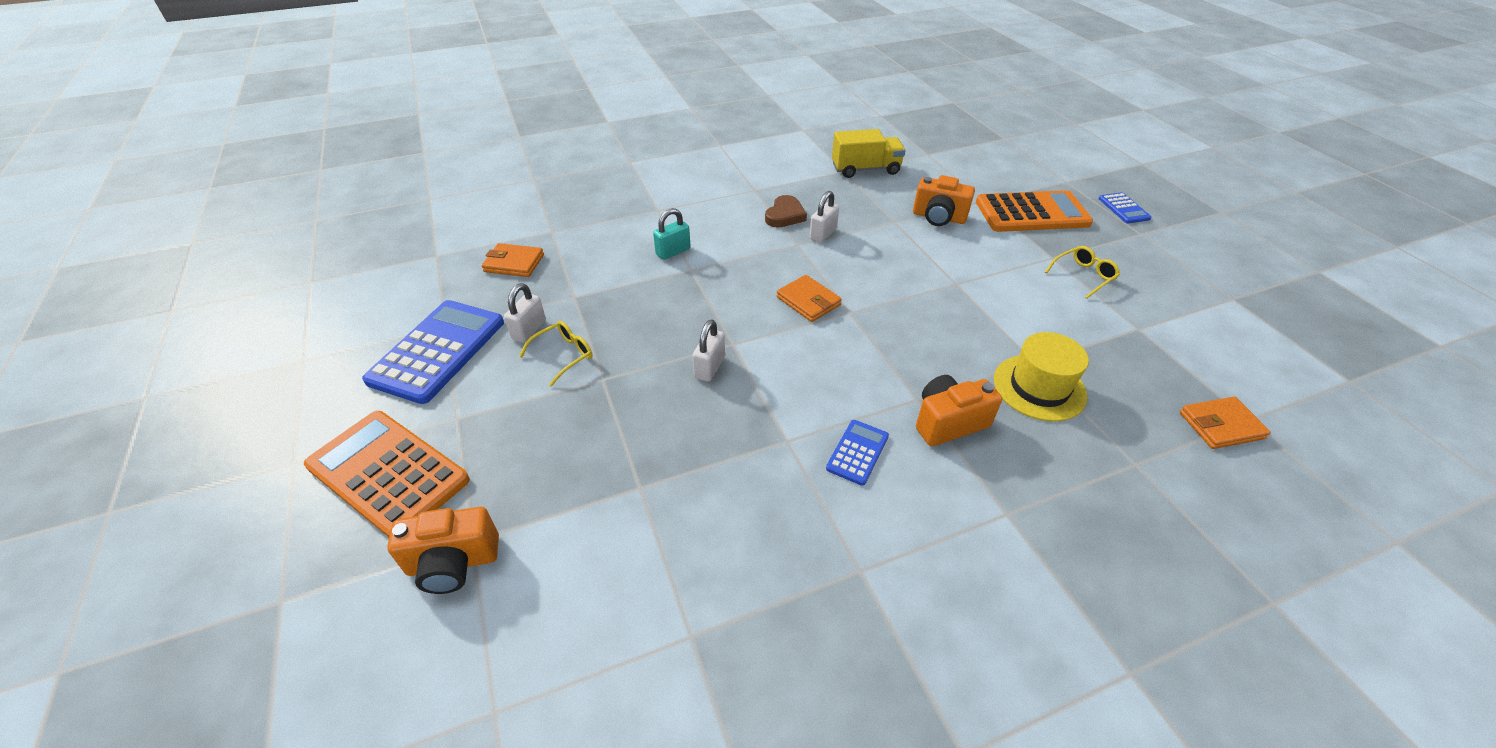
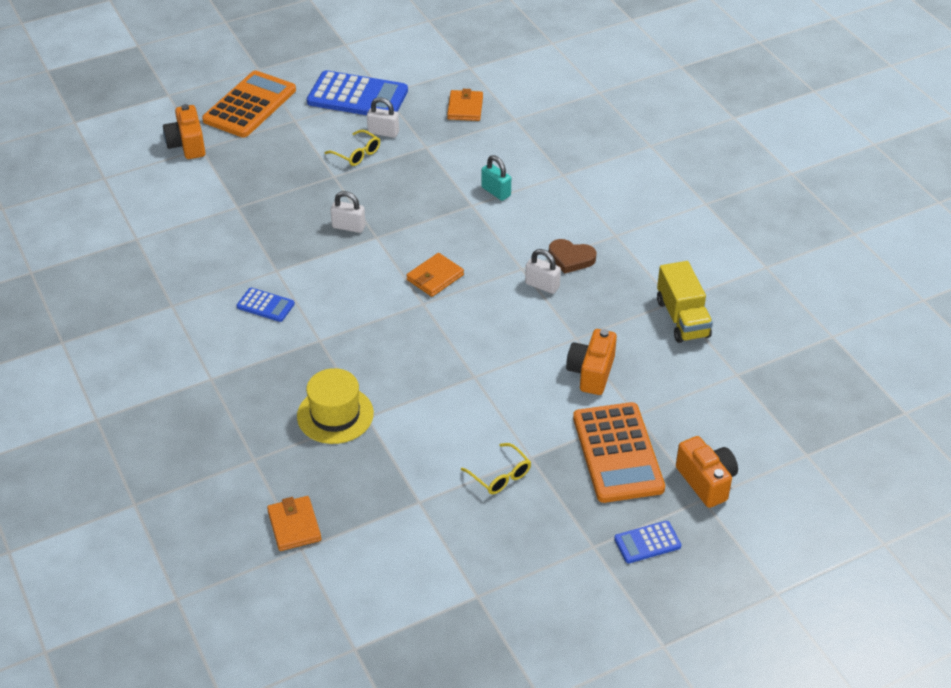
camera: 85 degrees right, 0 degrees up
(948, 422) = (295, 355): orange camera -> orange camera (706, 481)

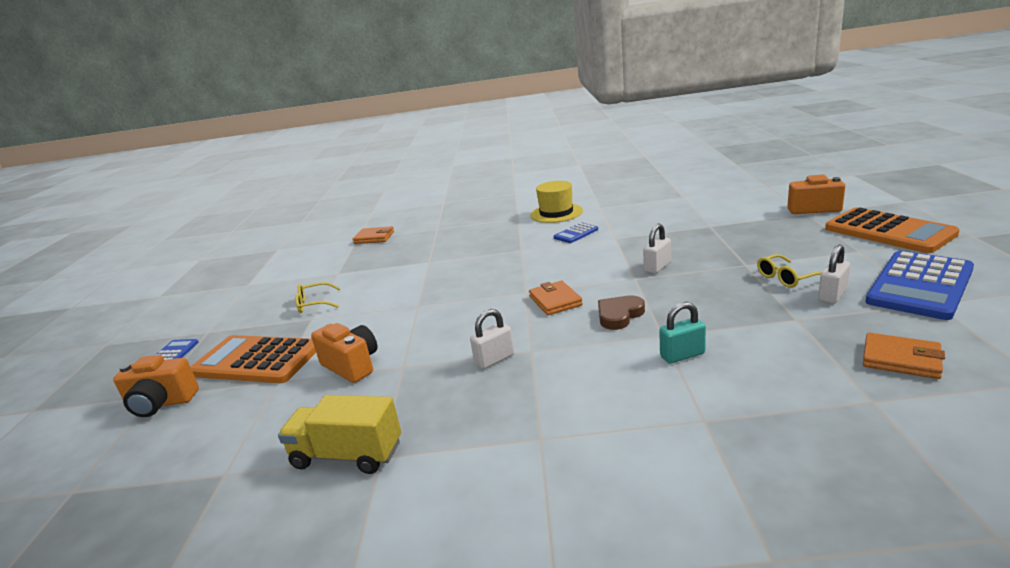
camera: 120 degrees right, 20 degrees down
(335, 415) = (443, 252): yellow hat -> yellow hat (556, 213)
(571, 258) = (522, 388): brown heart -> brown heart (619, 315)

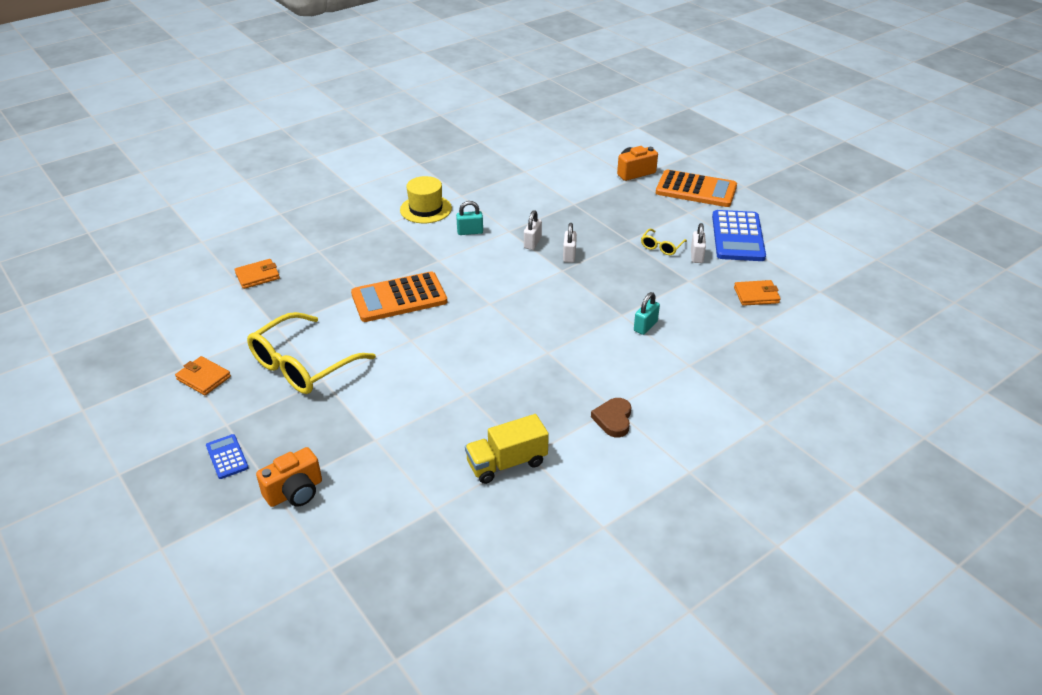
camera: 40 degrees left, 15 degrees up
(256, 360) = (328, 431): orange calculator -> orange calculator (399, 298)
(314, 304) = (302, 365): yellow glasses -> yellow glasses, size x2.22
(352, 366) = (423, 406): orange camera -> none
(494, 359) = (529, 366): white padlock -> white padlock (532, 243)
(555, 301) = (522, 306): orange wallet -> orange wallet (203, 378)
(576, 233) = (470, 232): blue calculator -> turquoise padlock
(619, 315) = (580, 306): brown heart -> brown heart (613, 419)

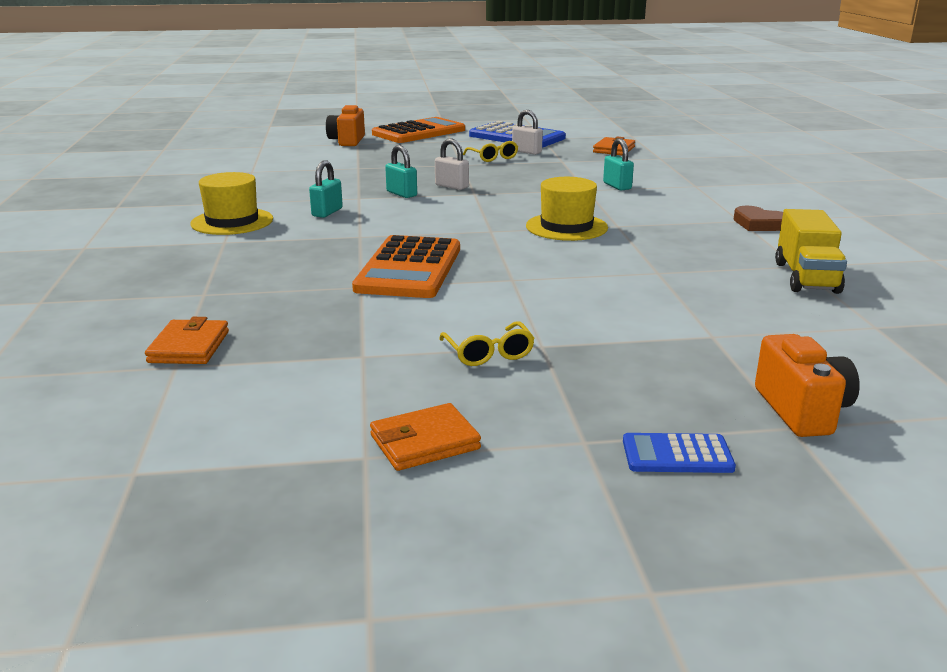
camera: 60 degrees left, 15 degrees down
(302, 365) = (489, 353): yellow glasses -> yellow glasses, size x0.45
(524, 331) = (566, 227): none -> yellow hat
(532, 243) = (401, 194): white padlock -> turquoise padlock

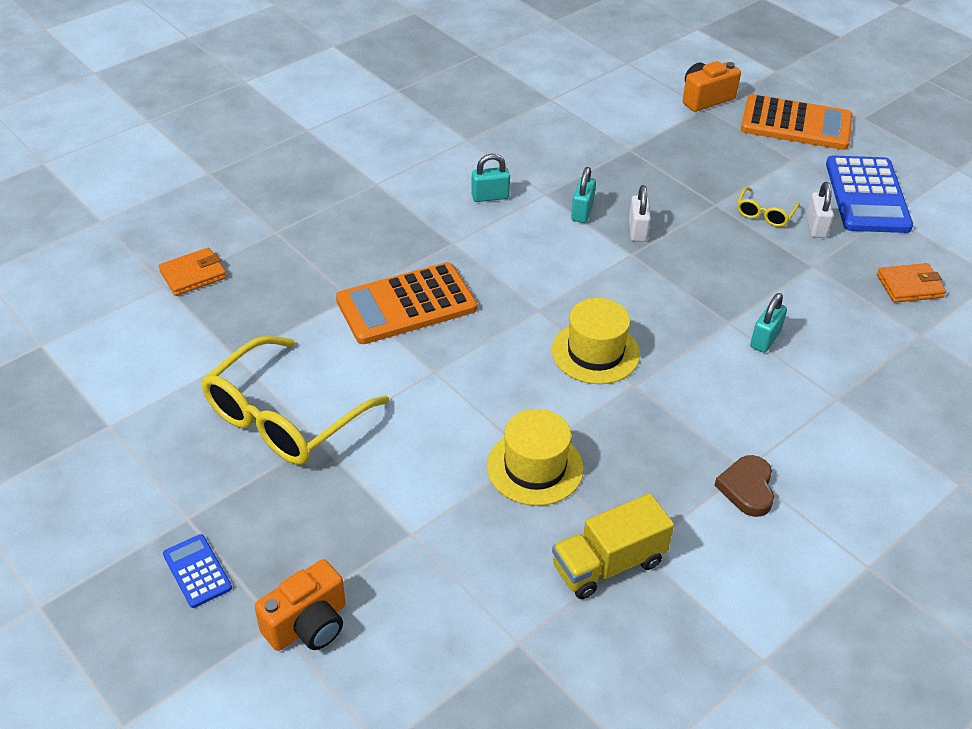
camera: 55 degrees right, 20 degrees up
(232, 221) = (420, 162): yellow hat -> yellow hat (535, 467)
(424, 442) = (140, 443): orange wallet -> none
(489, 353) = (284, 418): yellow glasses -> yellow glasses, size x2.22

